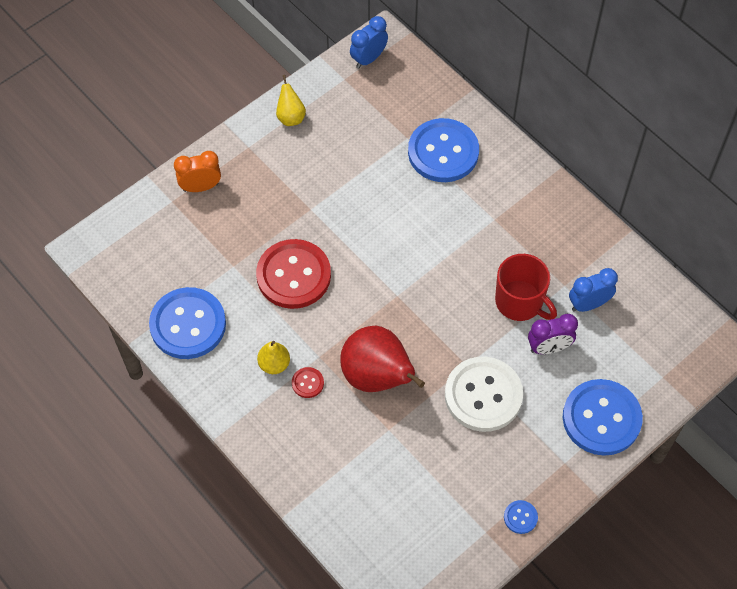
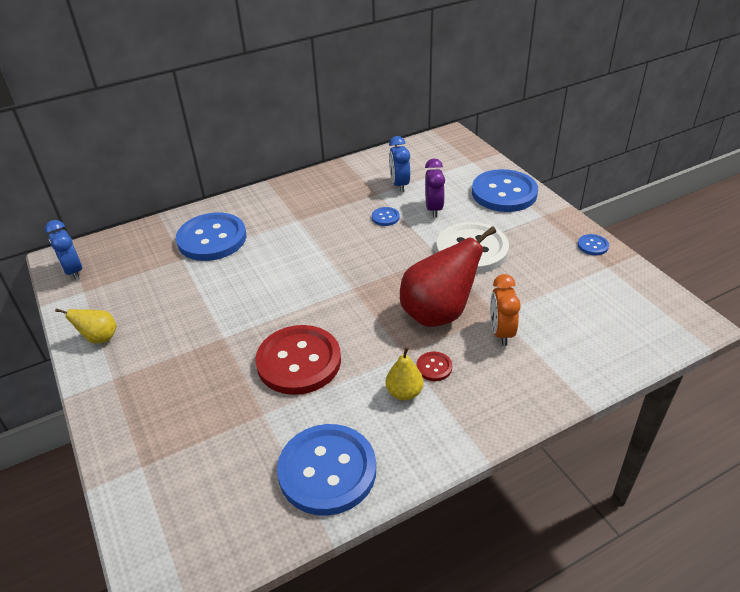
camera: 75 degrees left, 20 degrees down
(200, 187) = (139, 432): orange clock -> orange clock (501, 332)
(520, 302) = (385, 217): red mug -> blue button

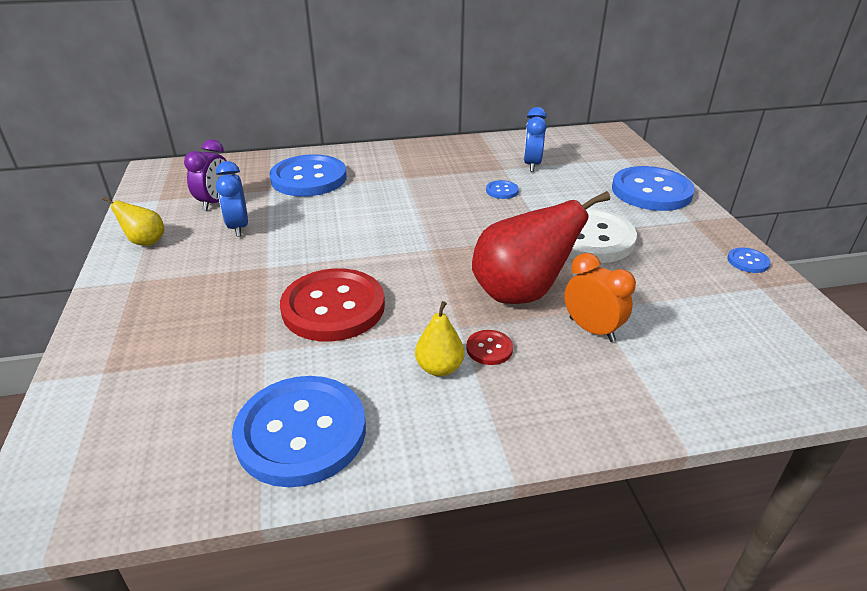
camera: 15 degrees right, 5 degrees down
(73, 271) = (161, 181): blue clock -> blue clock (238, 227)
(433, 209) = (561, 192): purple clock -> purple clock (215, 202)
(501, 332) = (591, 329): orange clock -> orange clock turned 120 degrees clockwise

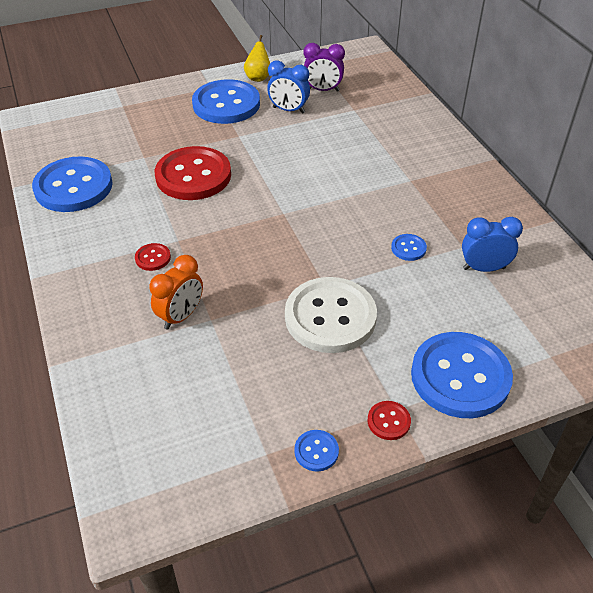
camera: 80 degrees right, 10 degrees up
(238, 227) = (288, 110): blue clock -> blue clock turned 135 degrees counterclockwise
(309, 178) = (382, 125): blue button -> blue button (226, 104)
(439, 368) = (131, 235): yellow pear -> none
(520, 293) = (226, 271): red pear -> none
(705, 225) = (388, 421): none -> red button

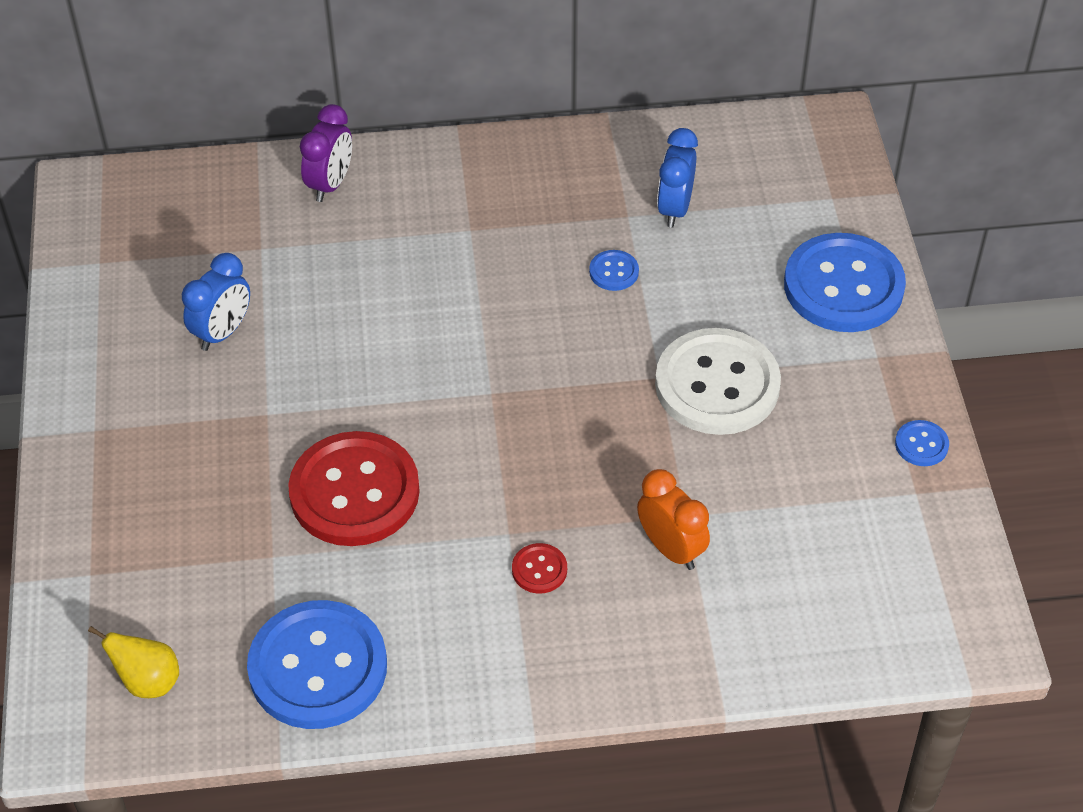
camera: 75 degrees left, 5 degrees up
(226, 104) = (163, 415): blue button -> none
(258, 77) = (97, 354): yellow pear -> yellow pear (148, 681)
(323, 90) = (184, 274): purple clock -> purple clock (330, 184)
(388, 421) = (893, 368): red button -> none

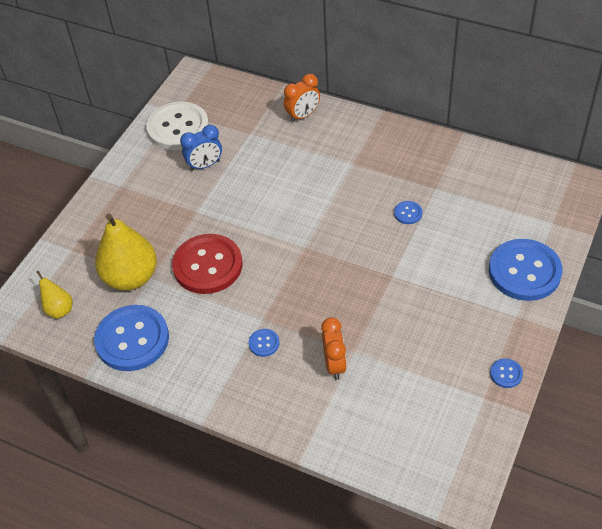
camera: 35 degrees right, 0 degrees up
(236, 570) = (131, 277): none -> yellow pear
(330, 184) = (303, 115): purple clock -> orange clock
(539, 570) = (264, 343): red button -> blue button
(675, 208) = (463, 194): blue clock -> none
(717, 385) = (419, 293): white button -> white button (178, 128)

